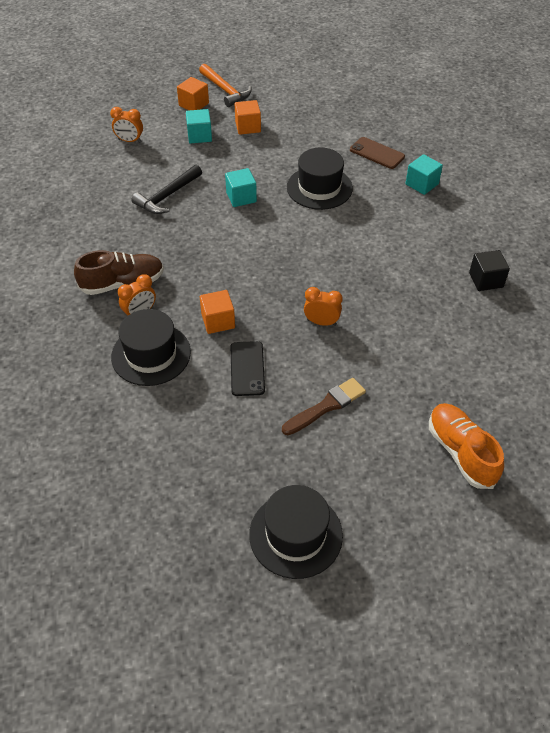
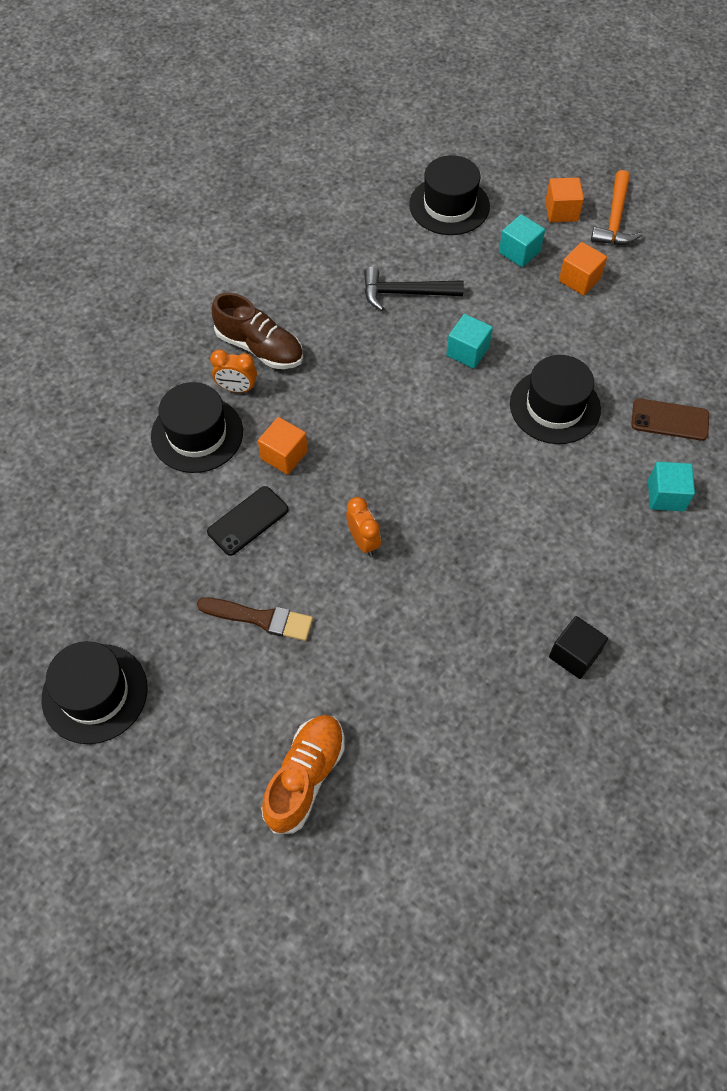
camera: 50 degrees right, 10 degrees up
(129, 141) = (449, 205): orange clock -> black hat
(377, 153) = (669, 420): brown phone -> brown phone turned 75 degrees counterclockwise

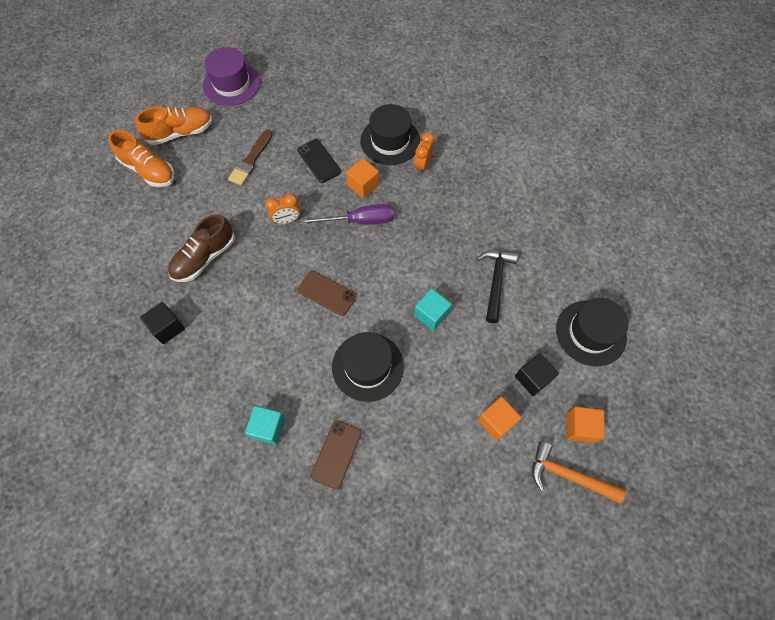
camera: 100 degrees right, 5 degrees up
(95, 693) = (231, 84): black hat -> purple hat
(217, 749) = (180, 133): none -> orange shoe
(260, 348) = (456, 181): brown shoe -> brown shoe (204, 257)
(346, 449) = (359, 221): none -> purple screwdriver
(467, 468) = (327, 293): none -> brown phone
(519, 252) = (533, 378): turquoise cube -> black cube

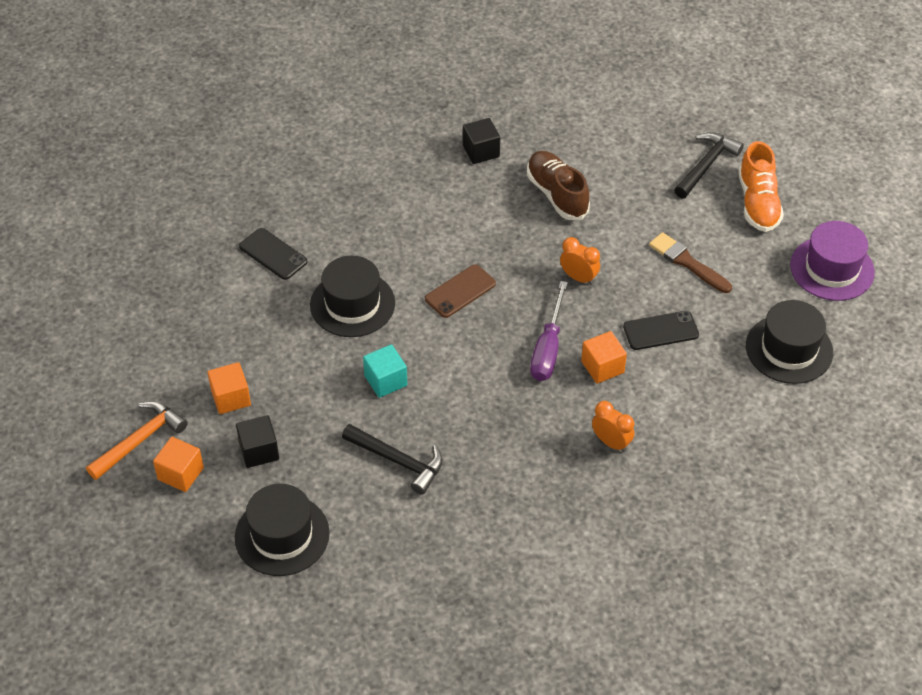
camera: 110 degrees right, 15 degrees down
(149, 170) = (706, 165): orange shoe -> black hammer
(268, 428) = (328, 208): turquoise cube -> none
(287, 220) = (578, 278): orange clock -> orange clock turned 120 degrees clockwise
(336, 454) = (273, 254): brown phone -> black phone
(390, 141) = (668, 418): black hat -> black hat (789, 349)

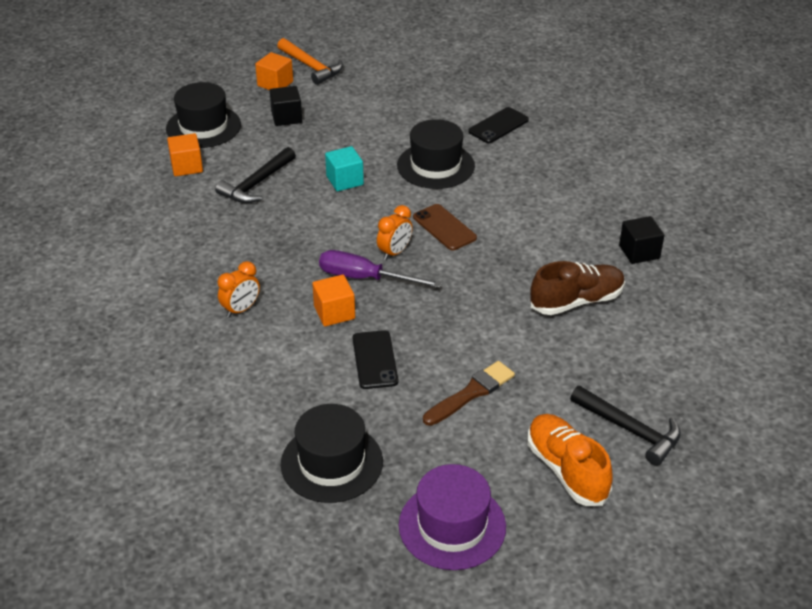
camera: 95 degrees right, 10 degrees down
(231, 398) = (343, 105): orange cube -> orange cube (186, 166)
(578, 278) = (455, 307): orange clock -> orange clock (394, 252)
(758, 203) = (566, 470): orange shoe -> orange shoe turned 60 degrees clockwise

